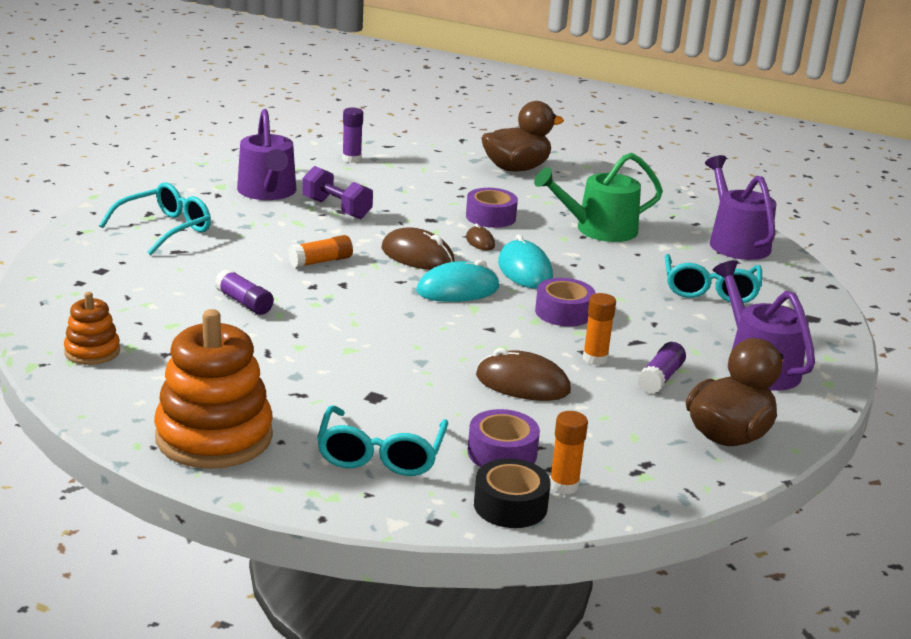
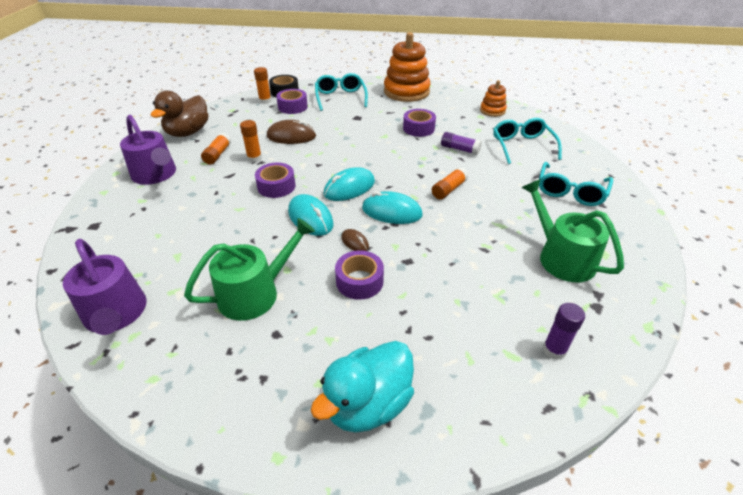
camera: 165 degrees right, 15 degrees up
(268, 192) = (561, 257): purple watering can -> green watering can
(275, 349) = (418, 128): none -> purple tape
(337, 209) = (489, 251): purple dumbbell -> none
(417, 256) = (391, 212): brown mouse -> turquoise mouse
(516, 168) = (368, 404): brown duck -> turquoise duck
(660, 378) = (218, 154): purple glue stick -> orange glue stick
(710, 290) = (166, 235): turquoise glasses -> turquoise glasses (522, 146)

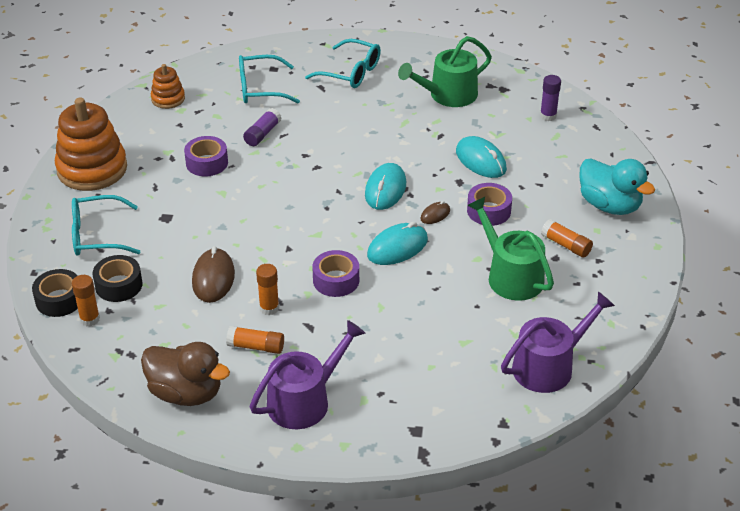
camera: 90 degrees left, 0 degrees up
(292, 107) = (118, 285): purple tape -> black tape
(349, 188) = (341, 220): turquoise mouse -> turquoise mouse (481, 160)
(449, 189) = (345, 148): orange glue stick -> orange glue stick (566, 245)

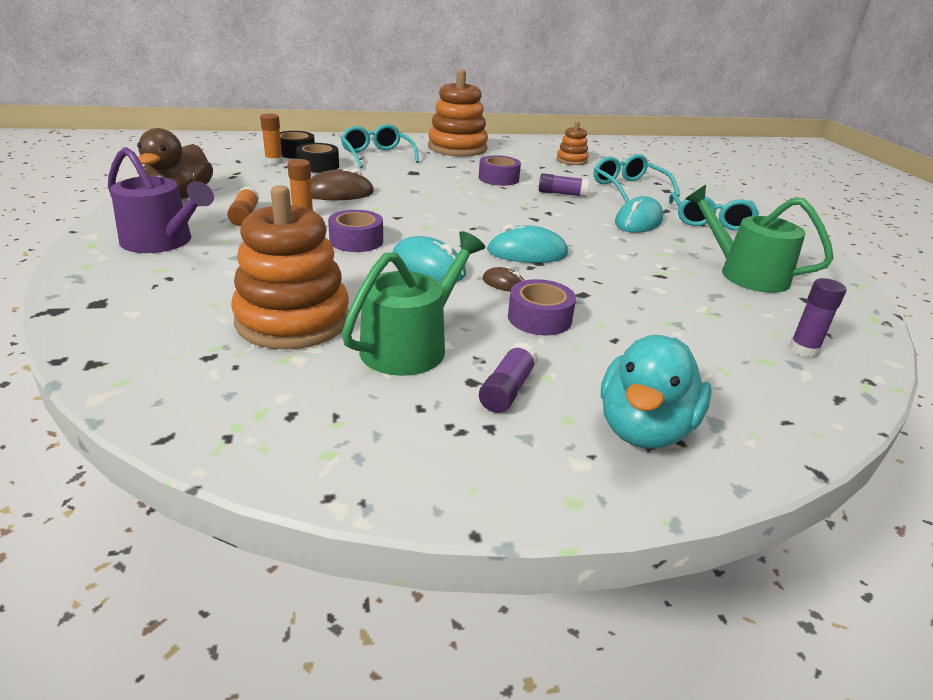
camera: 70 degrees right, 10 degrees down
(466, 327) = (293, 320): none -> orange stacking toy
(481, 160) = (639, 305): turquoise mouse -> turquoise mouse (638, 221)
(549, 366) = (214, 394): purple watering can -> none
(566, 245) = (507, 389): orange glue stick -> purple glue stick

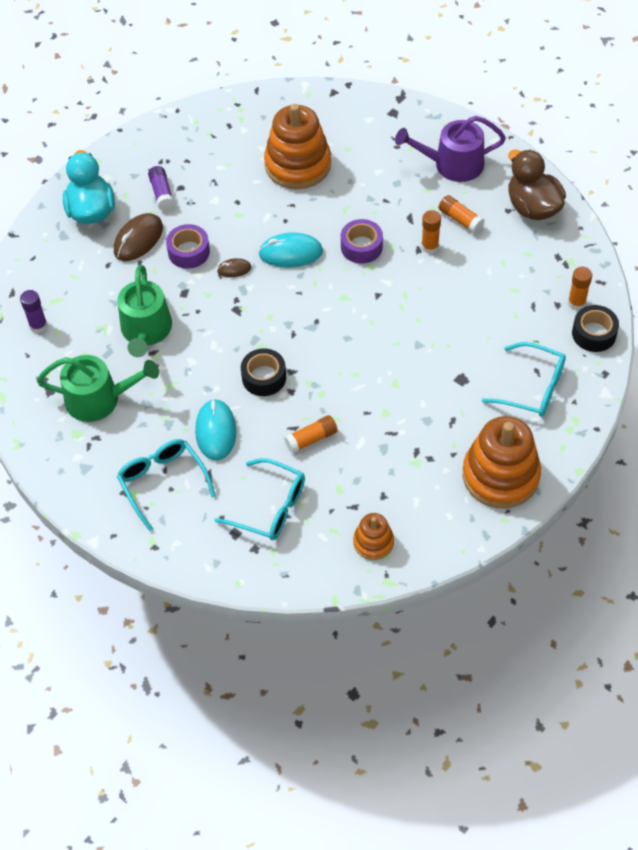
camera: 145 degrees right, 25 degrees up
(318, 166) = (538, 325): black tape -> black tape (264, 377)
(339, 193) = (457, 294): brown mouse -> brown mouse (138, 239)
(411, 345) = (228, 188): green watering can -> green watering can (146, 331)
(498, 178) = (387, 427): purple tape -> none
(527, 253) = (252, 315): turquoise mouse -> none
(562, 194) = (311, 439): purple glue stick -> orange glue stick

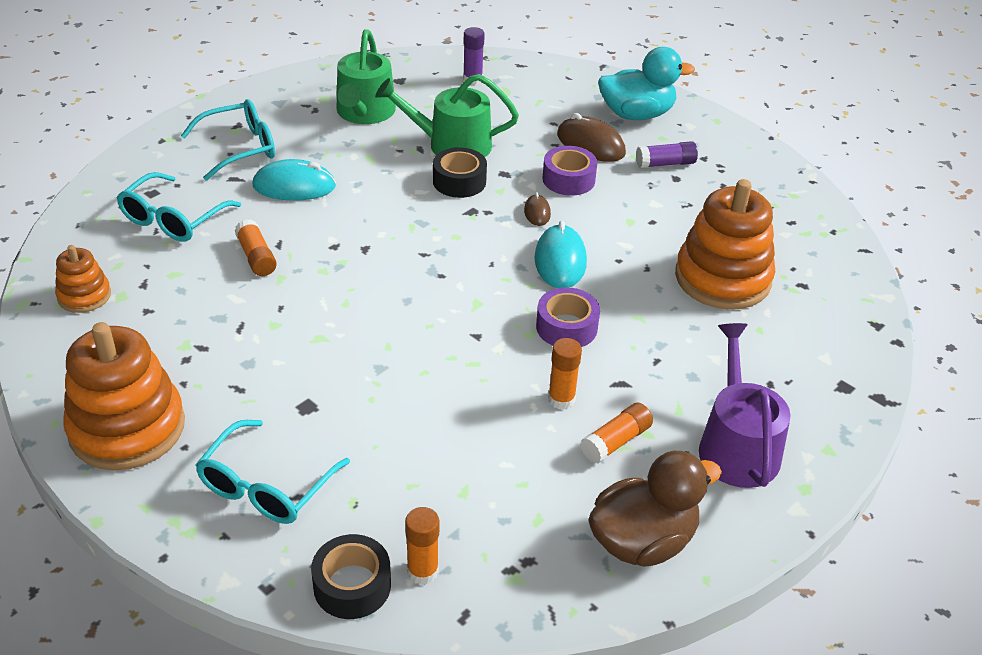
camera: 90 degrees right, 15 degrees down
(264, 377) = (361, 226): black tape -> black tape (459, 181)

